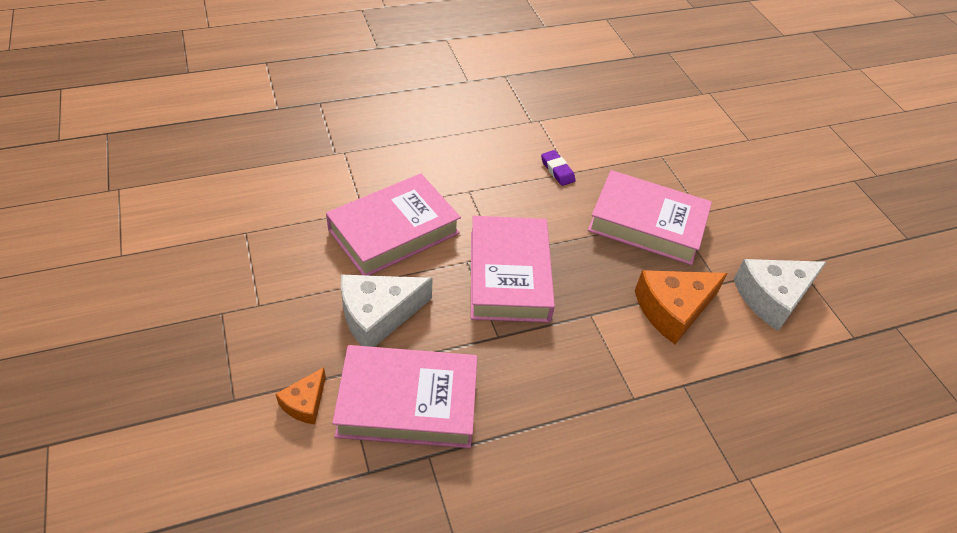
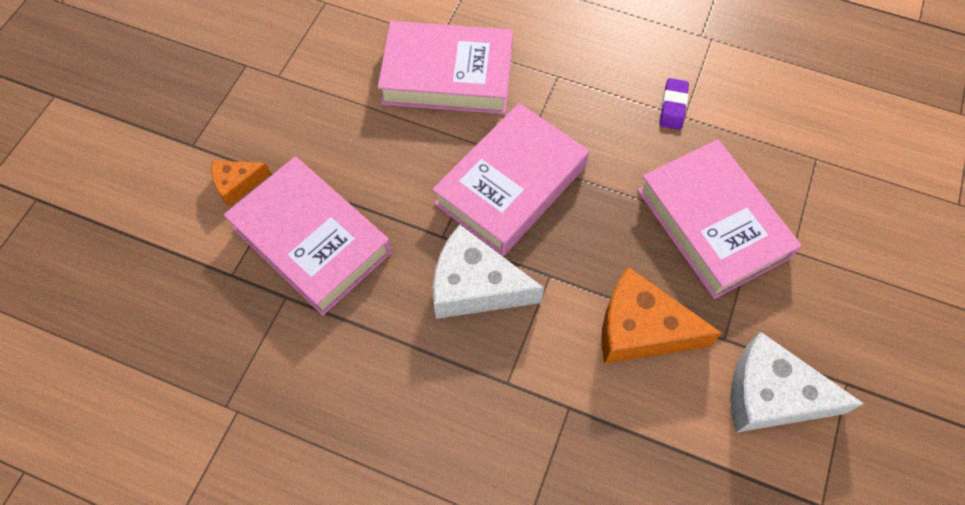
camera: 45 degrees right, 15 degrees up
(378, 315) = (360, 147): white cheese -> white cheese (475, 286)

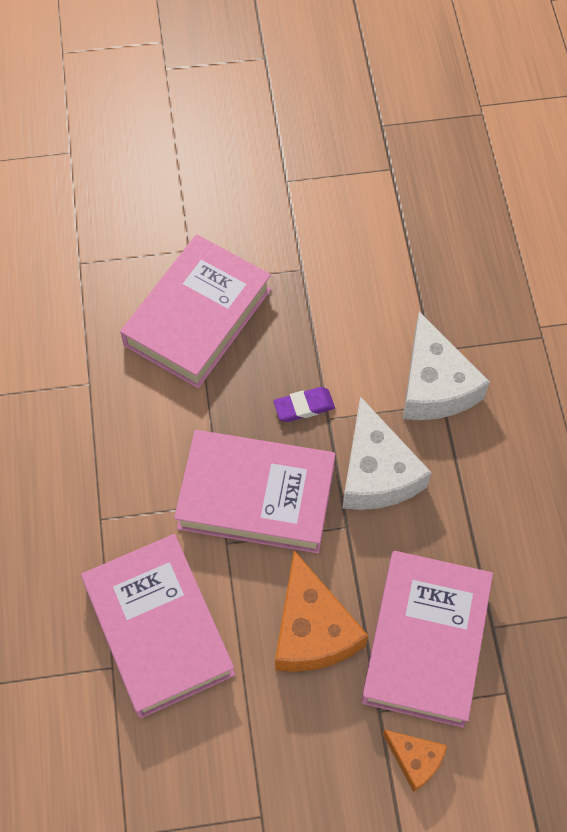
camera: 120 degrees left, 0 degrees up
(641, 329) = (332, 329): orange cheese -> orange cheese (312, 629)
(673, 106) = (82, 398): purple eraser -> purple eraser (304, 406)
(771, 395) = (329, 224): white cheese -> white cheese (435, 385)

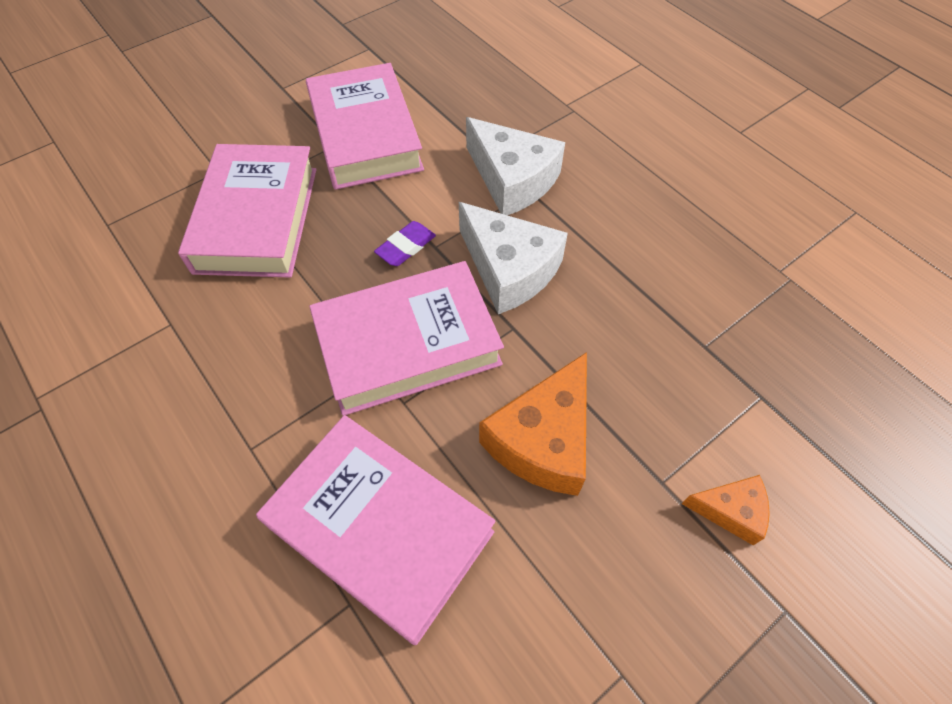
camera: 30 degrees left, 5 degrees down
(312, 629) = (543, 439): orange cheese -> orange cheese turned 75 degrees clockwise
(426, 641) = (657, 391): pink book -> pink book (366, 135)

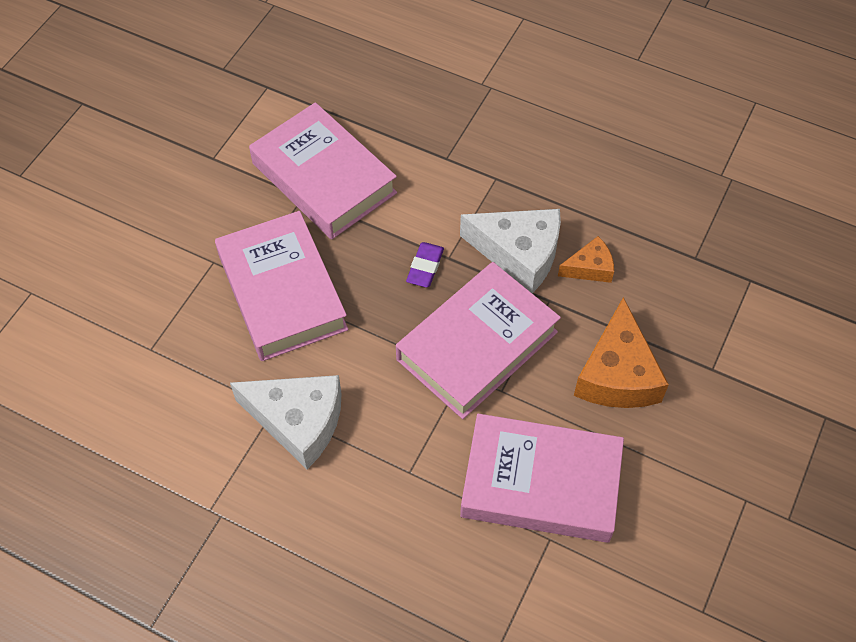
camera: 25 degrees left, 0 degrees up
(512, 180) = (476, 173): white cheese -> white cheese (298, 421)
(730, 510) = (765, 368): orange cheese -> orange cheese (590, 268)

